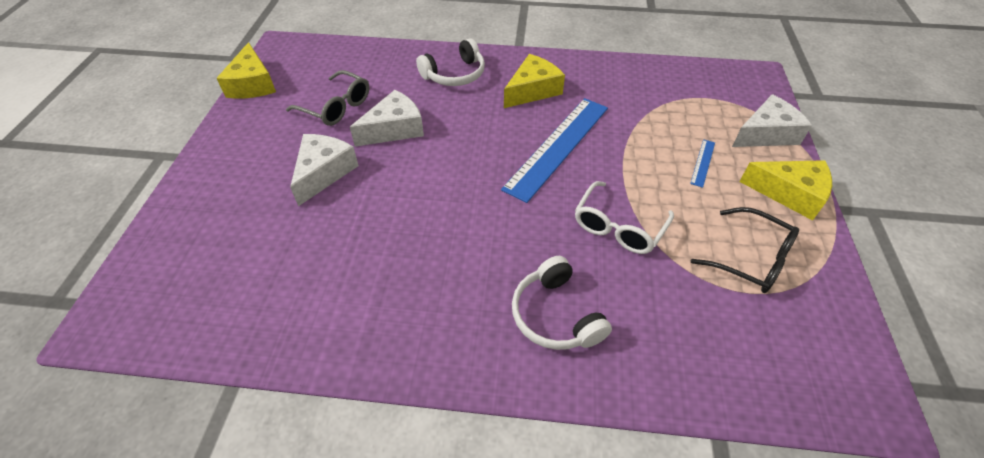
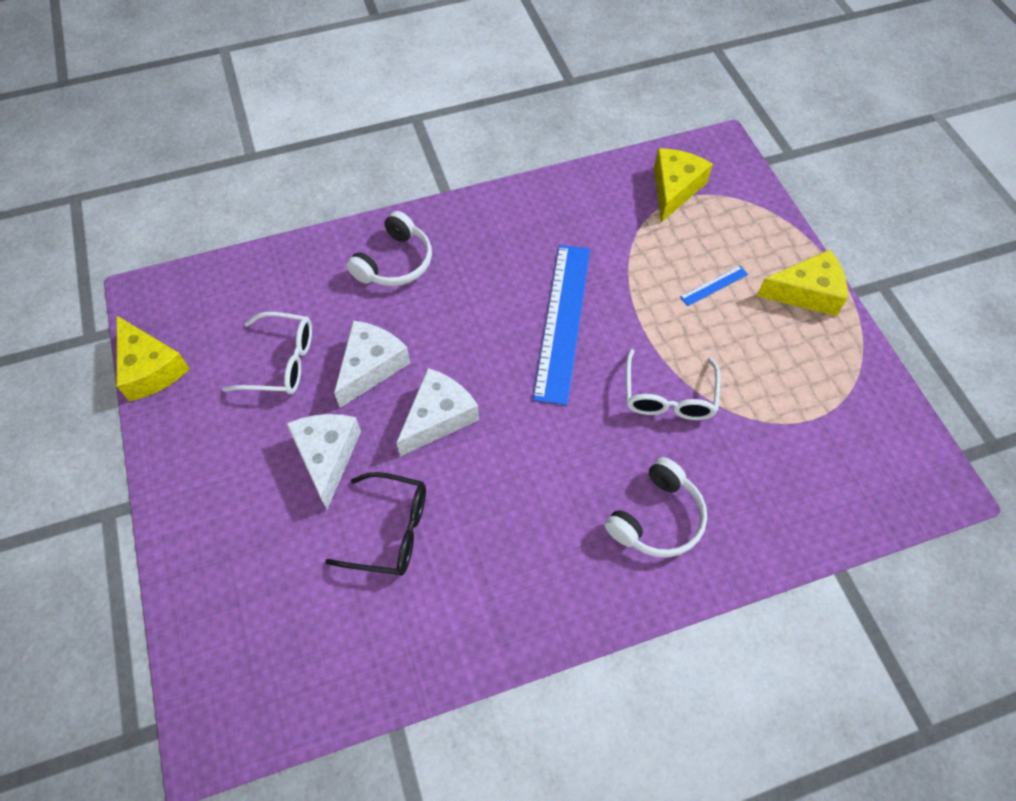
camera: 25 degrees left, 10 degrees up
(336, 107) = (282, 362): grey glasses -> white glasses
(533, 90) = (497, 253): yellow cheese -> yellow cheese (674, 189)
(555, 315) = (657, 518): white headphones -> white headphones turned 90 degrees counterclockwise
(702, 162) = (714, 285): blue ruler -> blue ruler turned 60 degrees clockwise
(751, 259) = (800, 382): black glasses -> black glasses (391, 530)
(766, 134) = (759, 225): white cheese -> white cheese (438, 417)

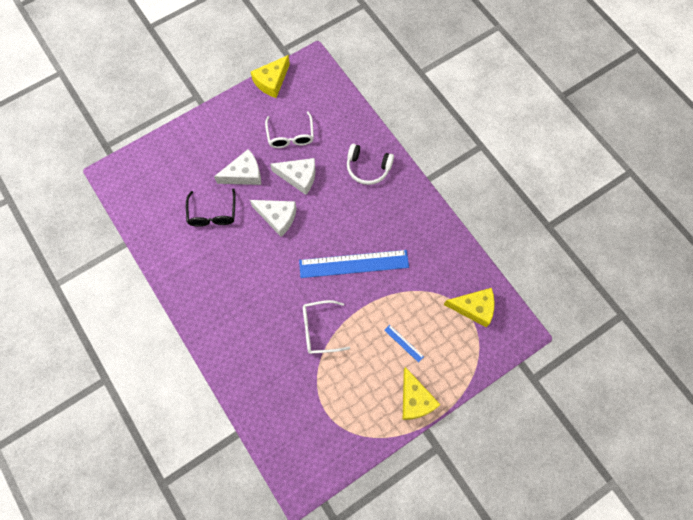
camera: 75 degrees right, 10 degrees up
(657, 518) = (246, 335): white headphones -> none

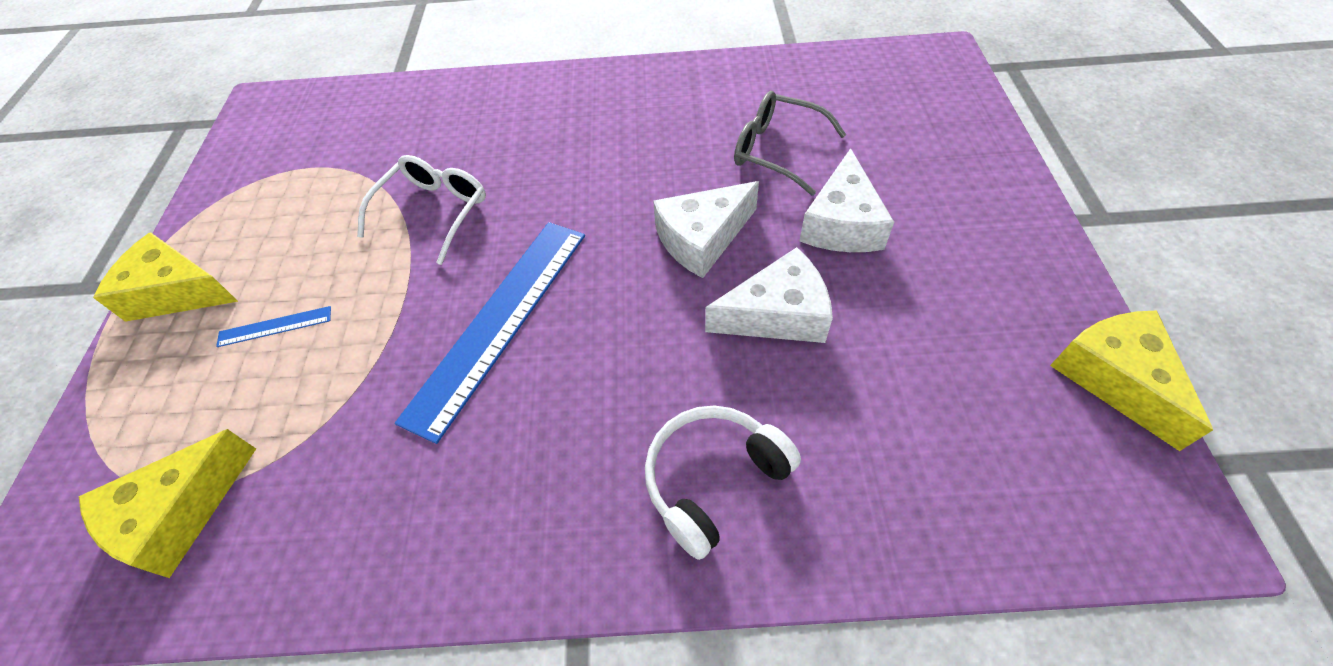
camera: 125 degrees right, 15 degrees down
(212, 214) = (776, 150): black glasses -> grey glasses
(290, 136) = (906, 346): white glasses -> none
(299, 177) = (777, 314): white cheese -> white cheese turned 150 degrees counterclockwise

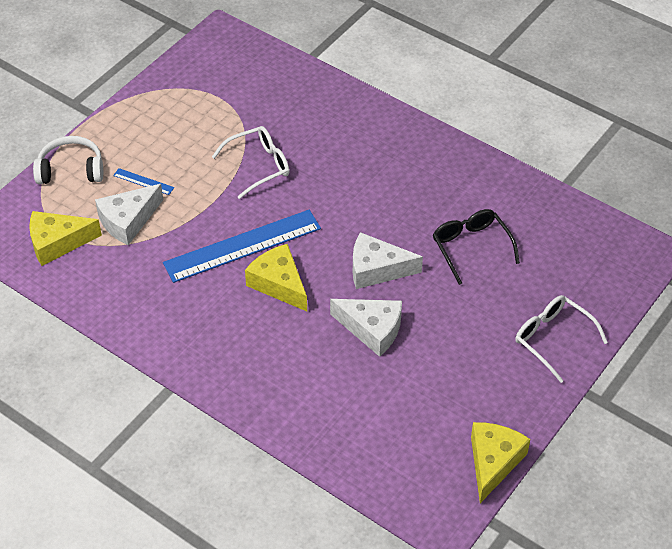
camera: 35 degrees right, 5 degrees down
(177, 292) = (112, 134): yellow cheese -> yellow cheese (279, 284)
(713, 480) = (270, 374): white headphones -> white headphones (71, 170)
(776, 150) = (471, 247): grey glasses -> black glasses
(842, 223) = (456, 309): white cheese -> white cheese (128, 221)
(973, 187) = (552, 339): none -> white glasses

